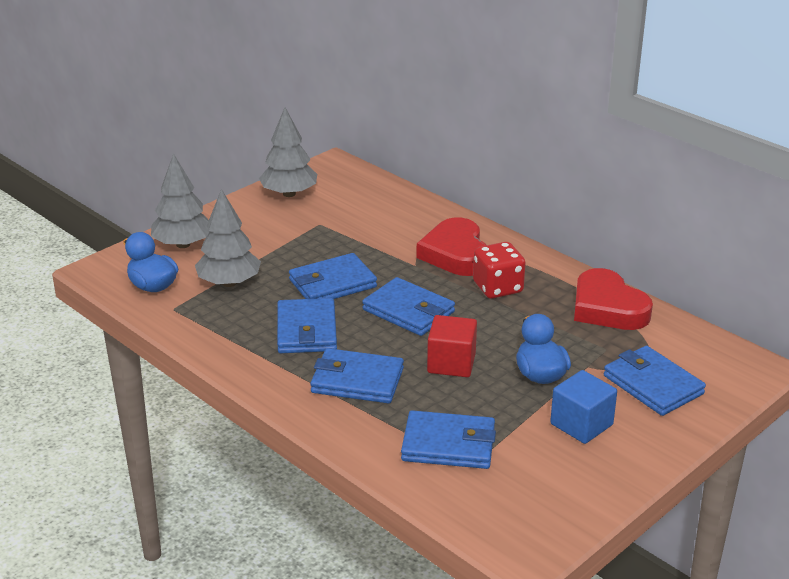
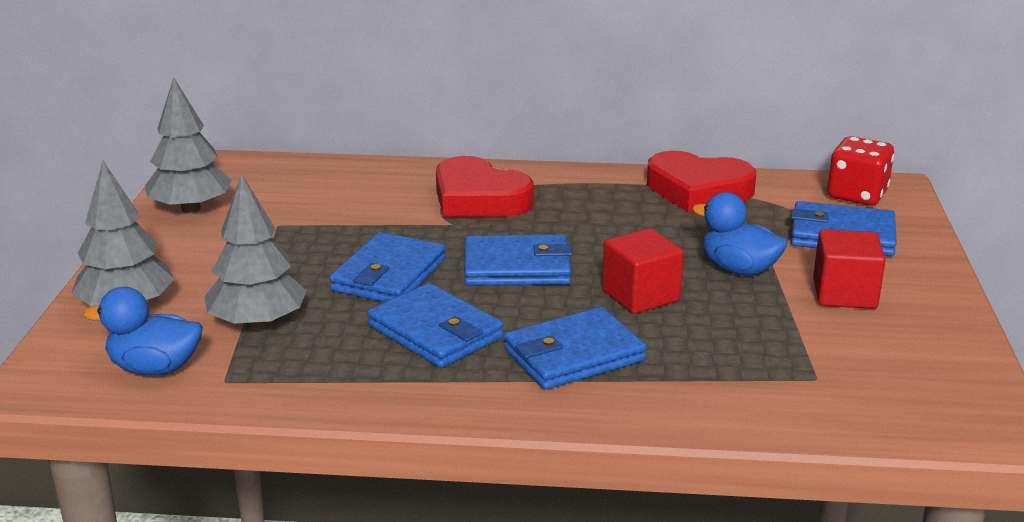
camera: 40 degrees left, 5 degrees down
(448, 444) = (764, 370): blue wallet -> none
(497, 288) = (571, 212): red dice -> red dice (857, 195)
(581, 424) = (844, 294): blue cube -> red cube

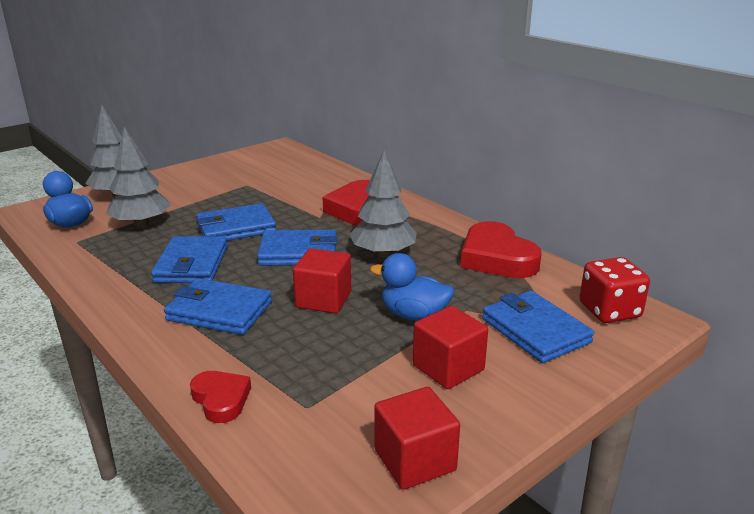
camera: 45 degrees right, 0 degrees up
(191, 209) = (231, 164): grey tree -> grey tree (383, 253)
(517, 267) = (298, 252): blue wallet -> blue wallet turned 45 degrees counterclockwise
(738, 269) = (414, 315): blue duck -> blue duck turned 60 degrees counterclockwise
(746, 414) = (221, 399): none -> red heart
(951, 364) = (415, 460): none -> red cube

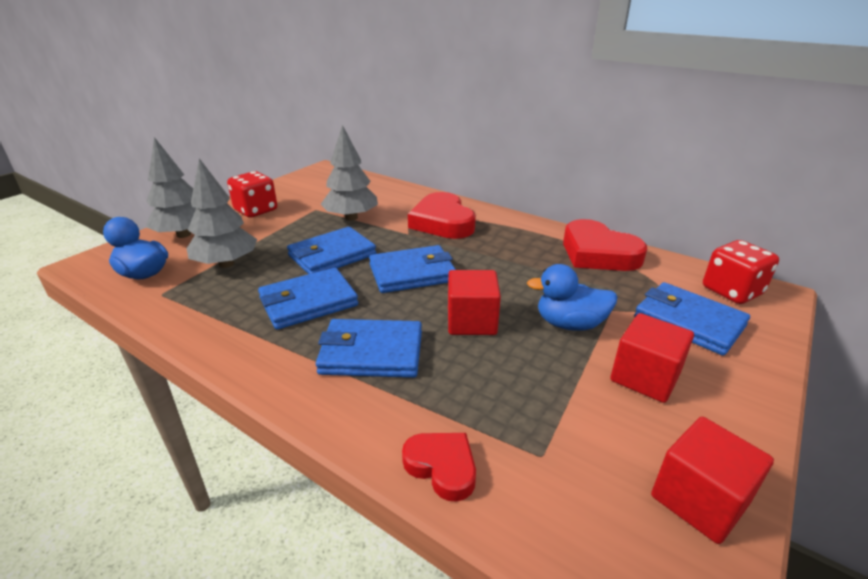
camera: 15 degrees left, 5 degrees up
(192, 180) = (256, 210): none -> red dice
(192, 264) = (308, 302): blue wallet -> blue wallet turned 75 degrees clockwise
(383, 253) = (494, 263): grey tree -> grey tree (351, 217)

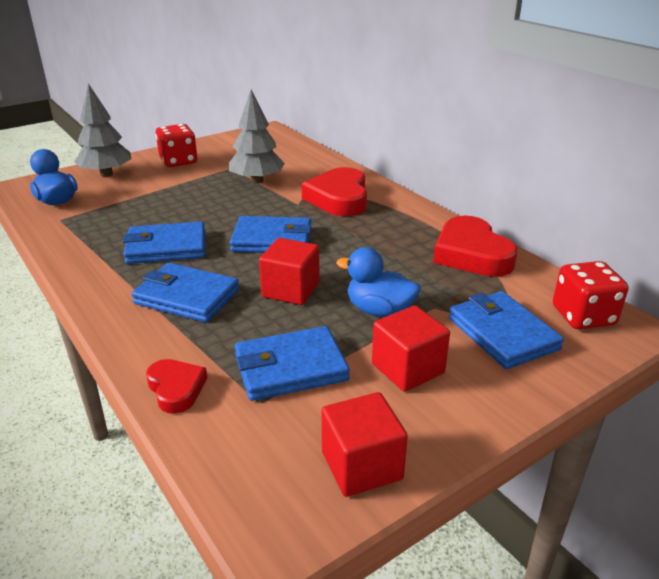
camera: 20 degrees right, 0 degrees up
(226, 264) = (124, 204): grey tree -> none
(332, 255) = (214, 212): blue wallet -> blue wallet (291, 368)

